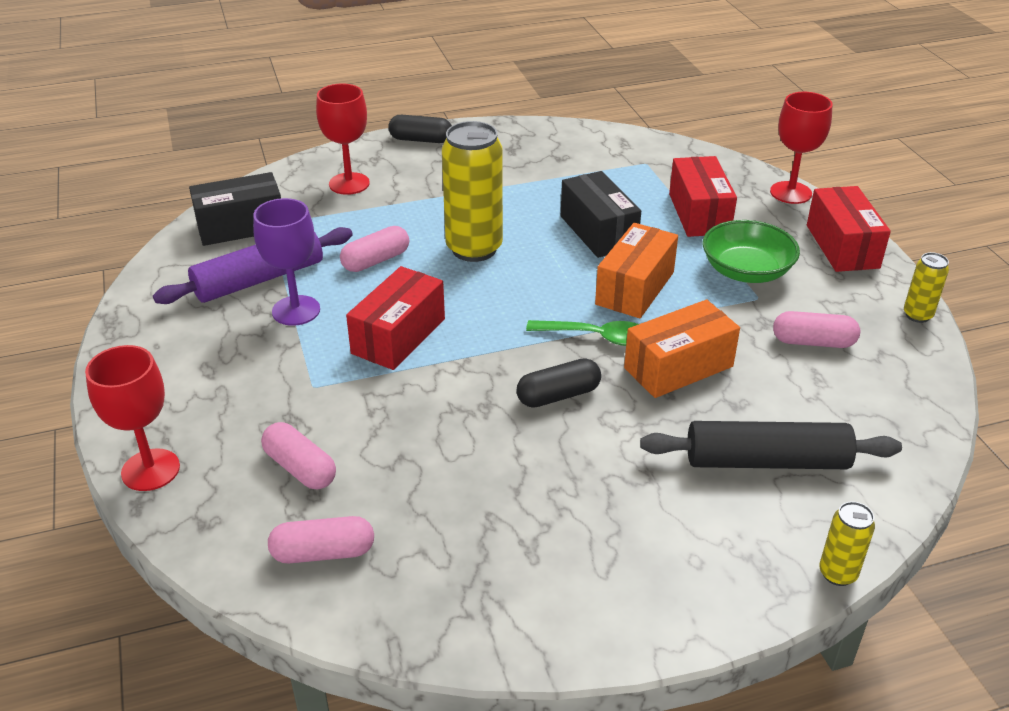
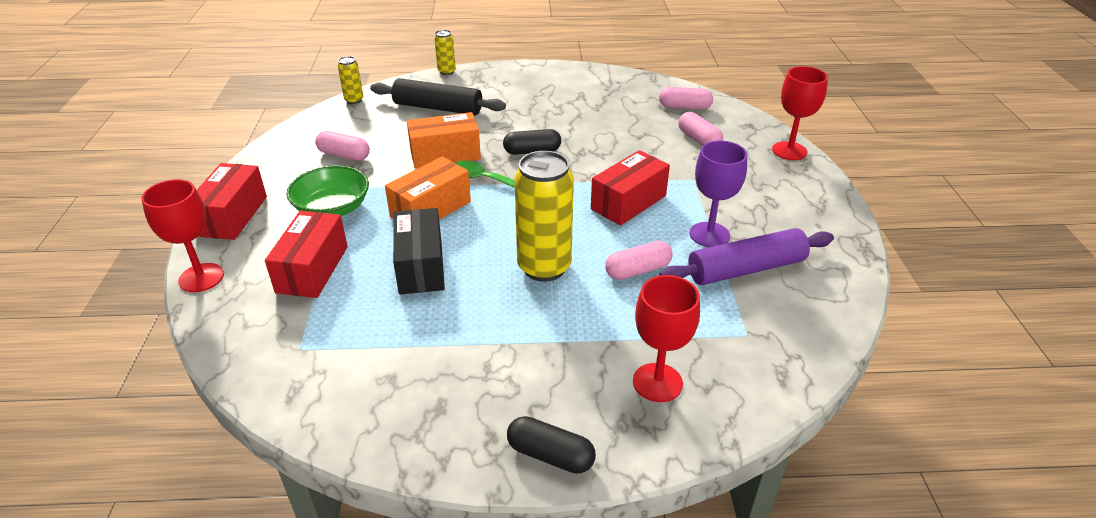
camera: 165 degrees left, 0 degrees up
(241, 227) = (777, 337): black box -> none
(917, 315) = (254, 160): yellow can -> yellow can (354, 100)

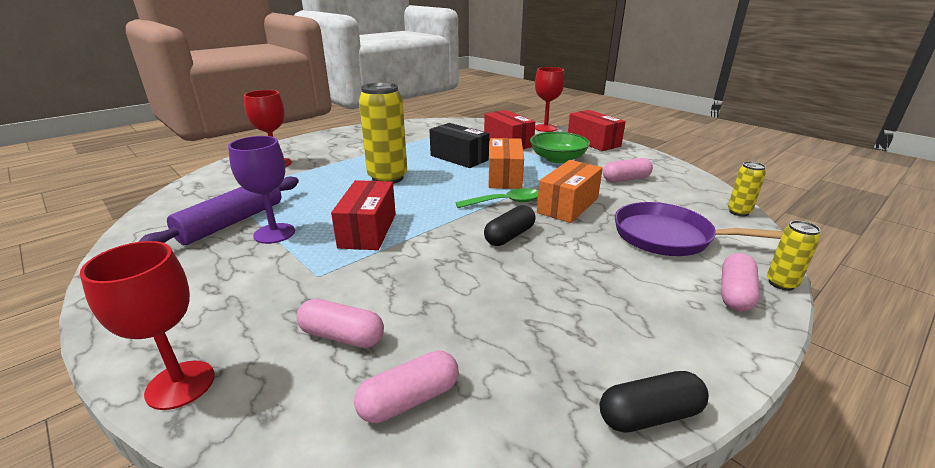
camera: 140 degrees right, 10 degrees down
(438, 108) = (669, 237): black rolling pin -> purple pan
(550, 455) = (314, 139): black capsule -> black capsule (649, 415)
(638, 270) = (321, 195): pink capsule -> pink capsule (735, 293)

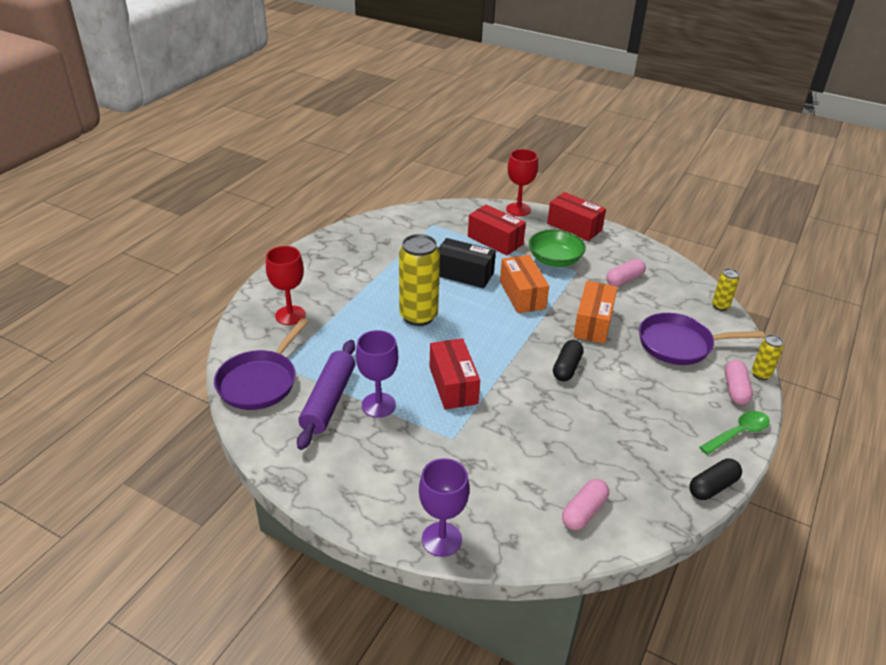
camera: 20 degrees left, 10 degrees up
(180, 384) = (441, 539): red goblet -> purple goblet
(192, 200) = (260, 381): none -> purple pan
(342, 336) = (512, 482): pink capsule -> none
(505, 202) = (541, 329): green spoon -> green spoon (738, 433)

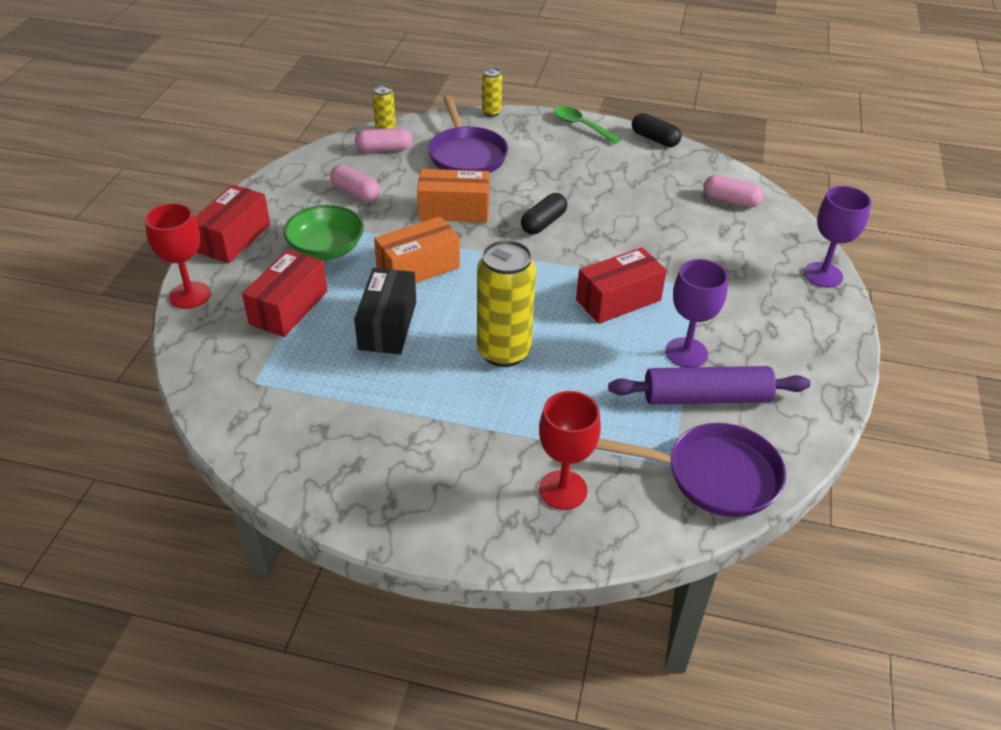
camera: 105 degrees left, 5 degrees up
(567, 368) = (543, 223): black capsule -> black capsule turned 60 degrees counterclockwise
(735, 389) = (521, 126): pink capsule -> pink capsule (384, 149)

